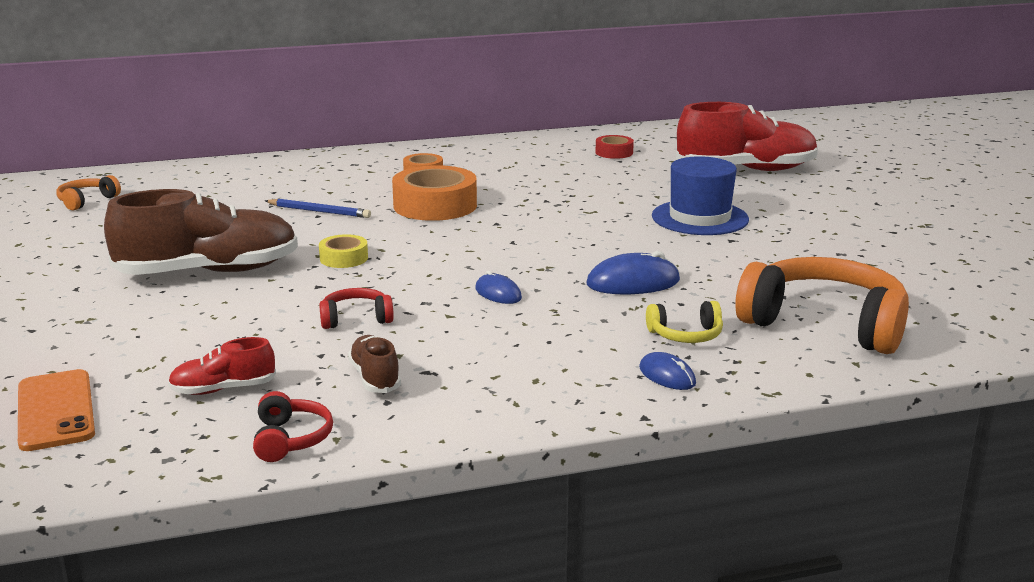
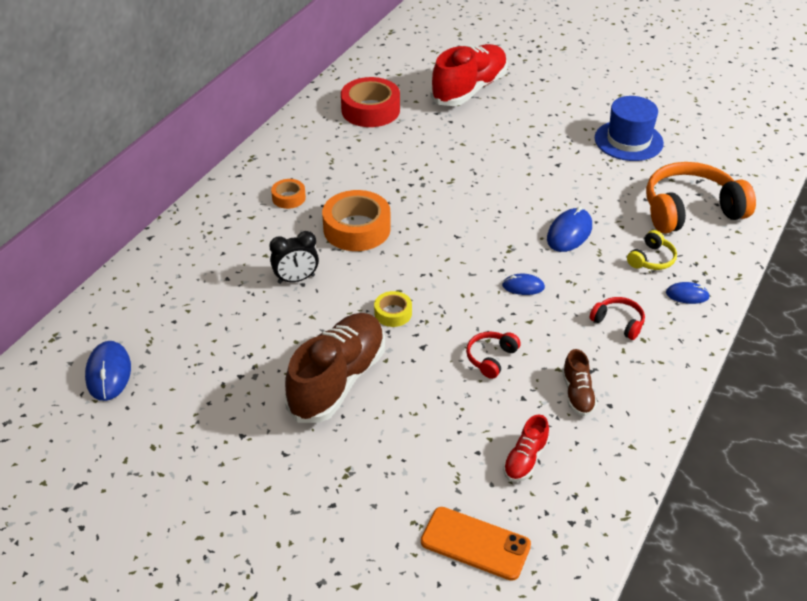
camera: 45 degrees left, 20 degrees up
(87, 201) = (108, 373): orange headphones -> blue mouse
(290, 439) = (615, 464): red headphones -> red headphones (618, 323)
(319, 211) = (296, 279): blue pencil -> black clock
(375, 378) = (577, 394): brown shoe -> brown shoe turned 120 degrees counterclockwise
(614, 152) = (370, 110): red tape -> red tape, size x1.95
(700, 218) = (514, 153): blue hat -> blue hat (628, 141)

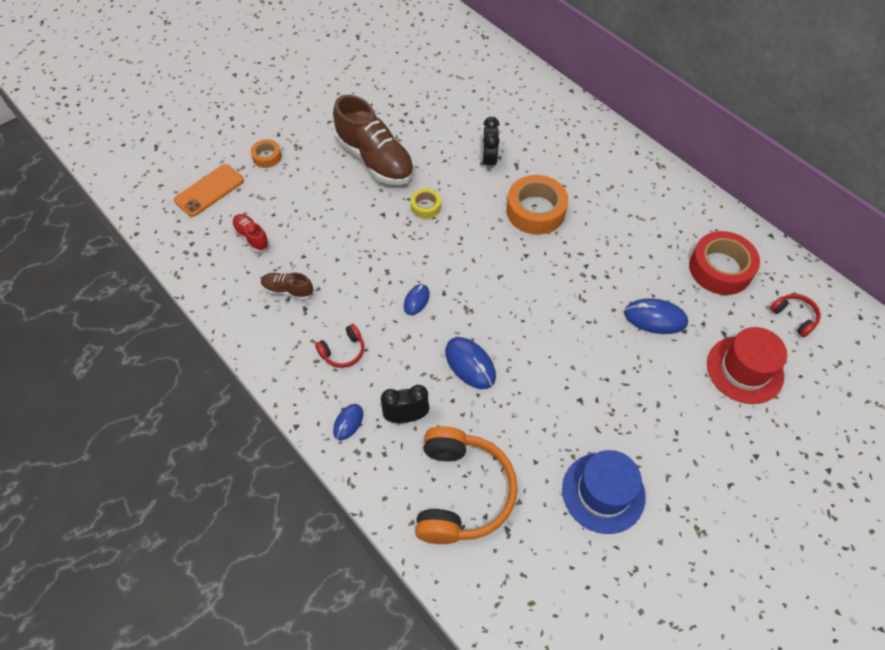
camera: 110 degrees right, 15 degrees up
(108, 373) = (439, 56): blue mouse -> blue mouse (655, 318)
(288, 198) = (593, 177): orange tape -> orange tape (267, 157)
(469, 89) = (744, 370): red shoe -> red hat
(491, 358) = (350, 250): red headphones -> red headphones (794, 317)
(651, 259) = (406, 416): yellow headphones -> black clock

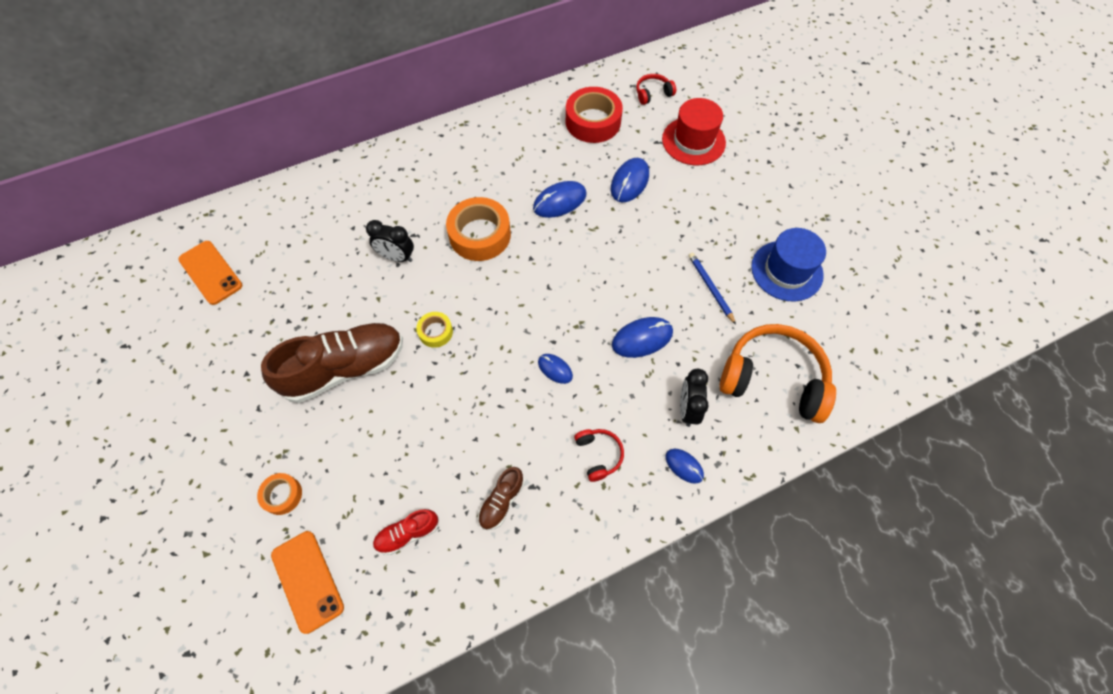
camera: 75 degrees left, 5 degrees up
(432, 56) = (211, 272): none -> orange phone
(550, 416) = (710, 288): none -> blue pencil
(601, 263) = (559, 201): none -> blue mouse

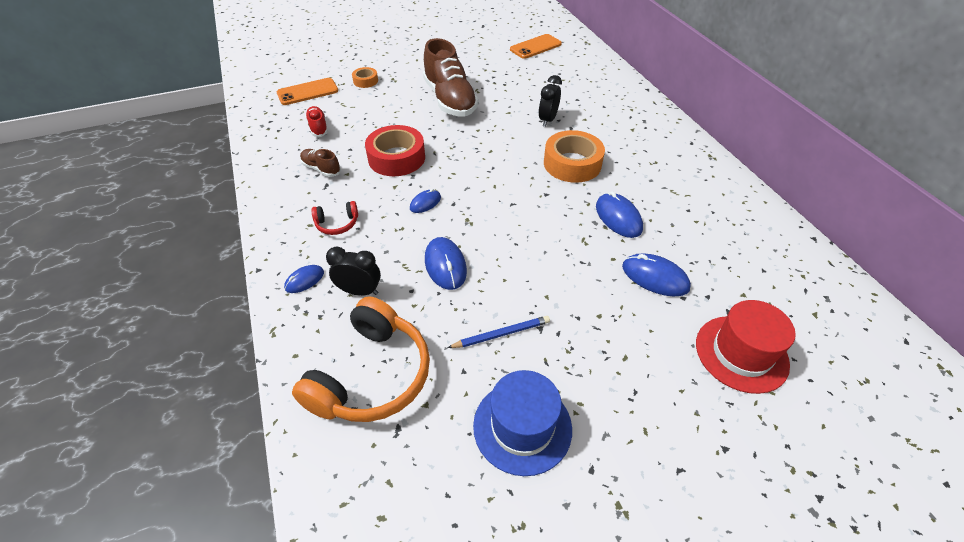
camera: 95 degrees right, 15 degrees down
(435, 332) = (474, 139): yellow tape -> none
(593, 122) = (745, 253): red tape -> red tape (396, 158)
(653, 94) = (819, 319): red headphones -> none

